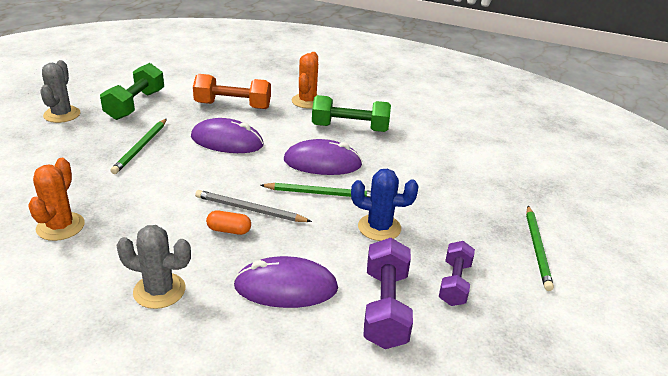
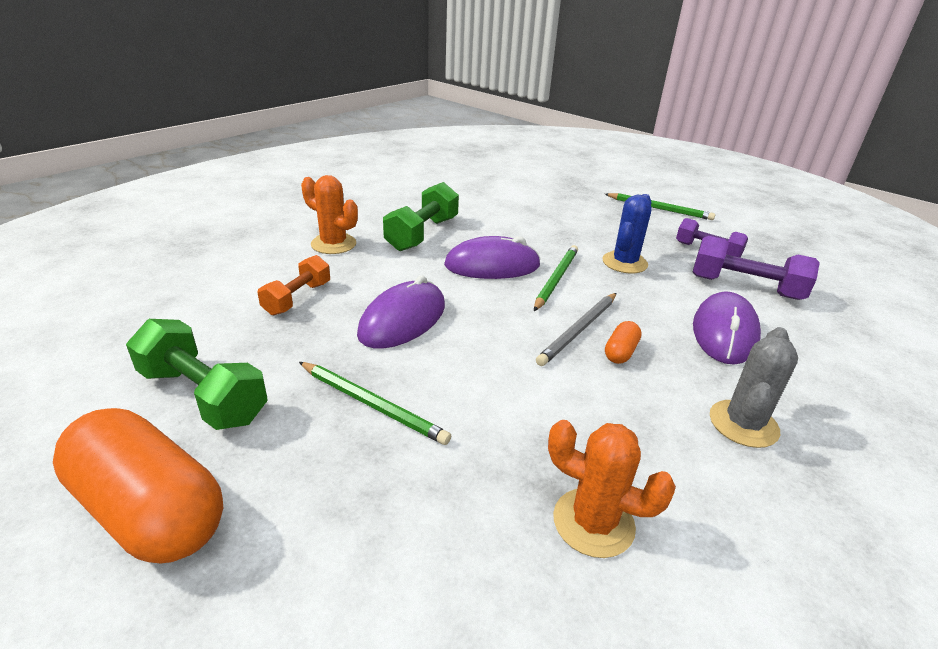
camera: 70 degrees left, 0 degrees up
(62, 114) = (150, 510): grey cactus -> orange capsule
(233, 106) = (297, 298): orange dumbbell -> orange dumbbell, size x0.66
(322, 163) = (492, 265): purple mouse -> purple mouse turned 60 degrees clockwise

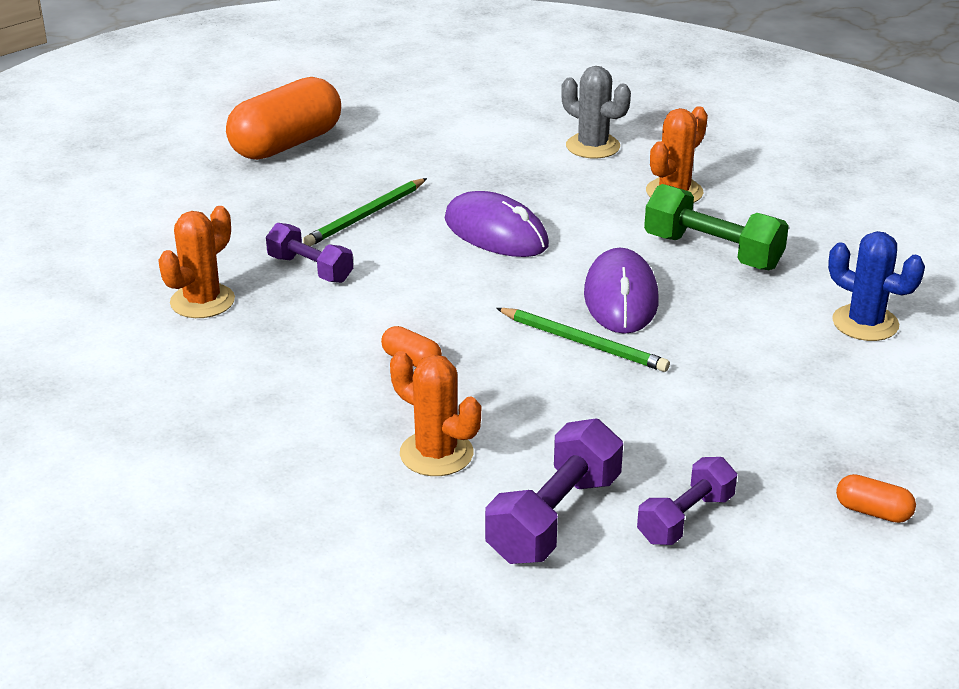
camera: 100 degrees right, 0 degrees up
(203, 395) = (397, 148): green dumbbell -> none
(297, 298) = (544, 177): orange dumbbell -> none
(494, 434) = (310, 269): none -> purple dumbbell
(579, 330) = (460, 340): grey pencil -> none
(624, 263) = (634, 413): blue cactus -> blue cactus (865, 323)
(659, 209) = (873, 512): green pencil -> orange capsule
(724, 332) = (436, 454): purple mouse -> orange cactus
(743, 424) = (274, 411): grey cactus -> grey cactus (593, 146)

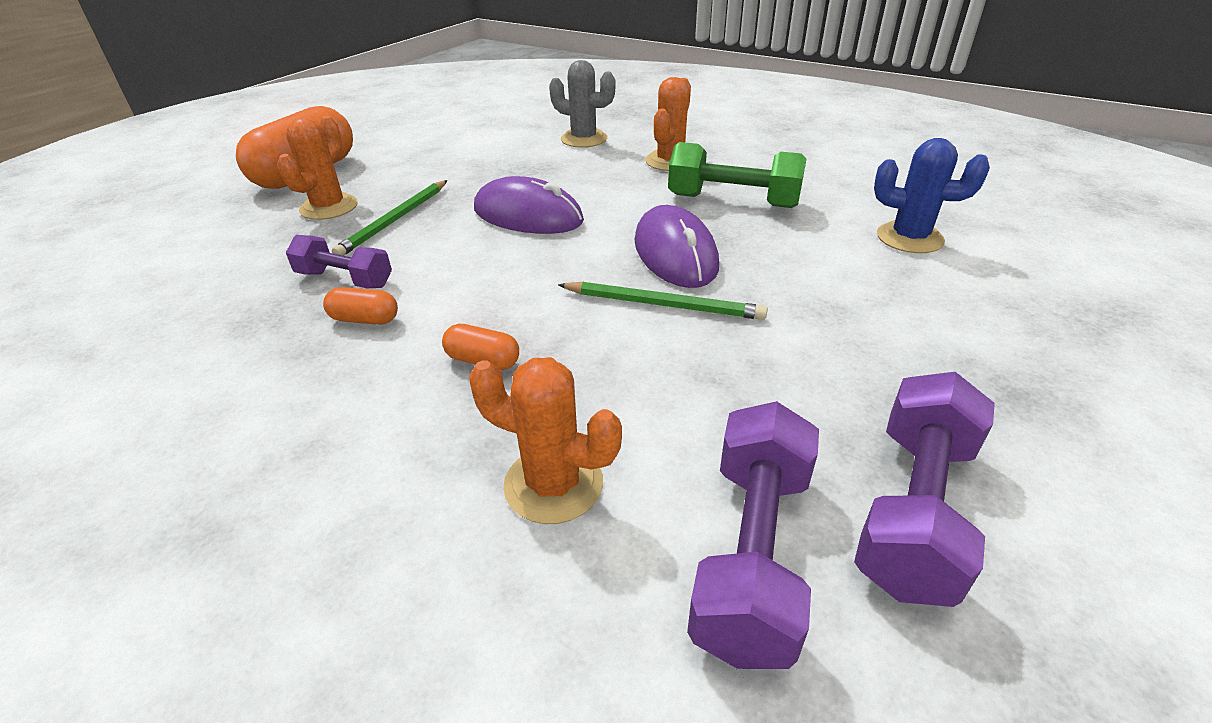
camera: 15 degrees left, 5 degrees up
(202, 301) = (218, 336): orange cactus -> orange cactus (329, 207)
(685, 519) = (913, 510): purple dumbbell -> purple dumbbell, size x1.52
(873, 512) = (1106, 444): orange capsule -> orange capsule (365, 319)

